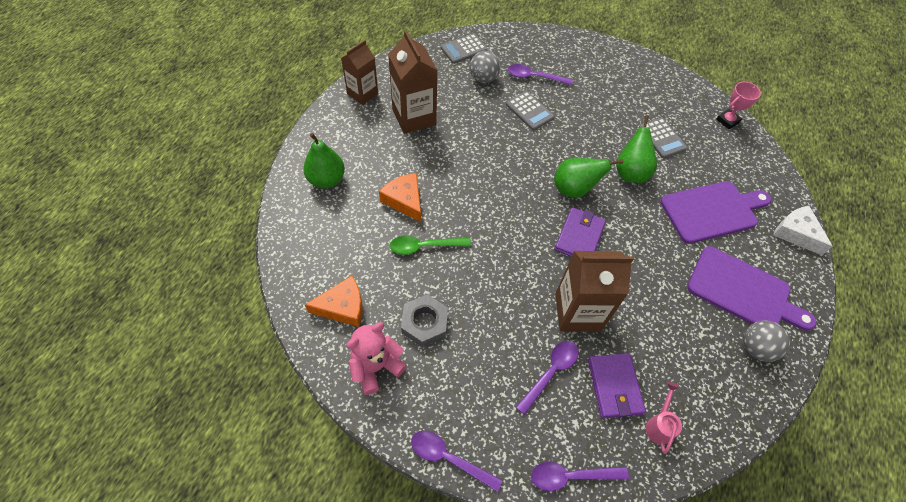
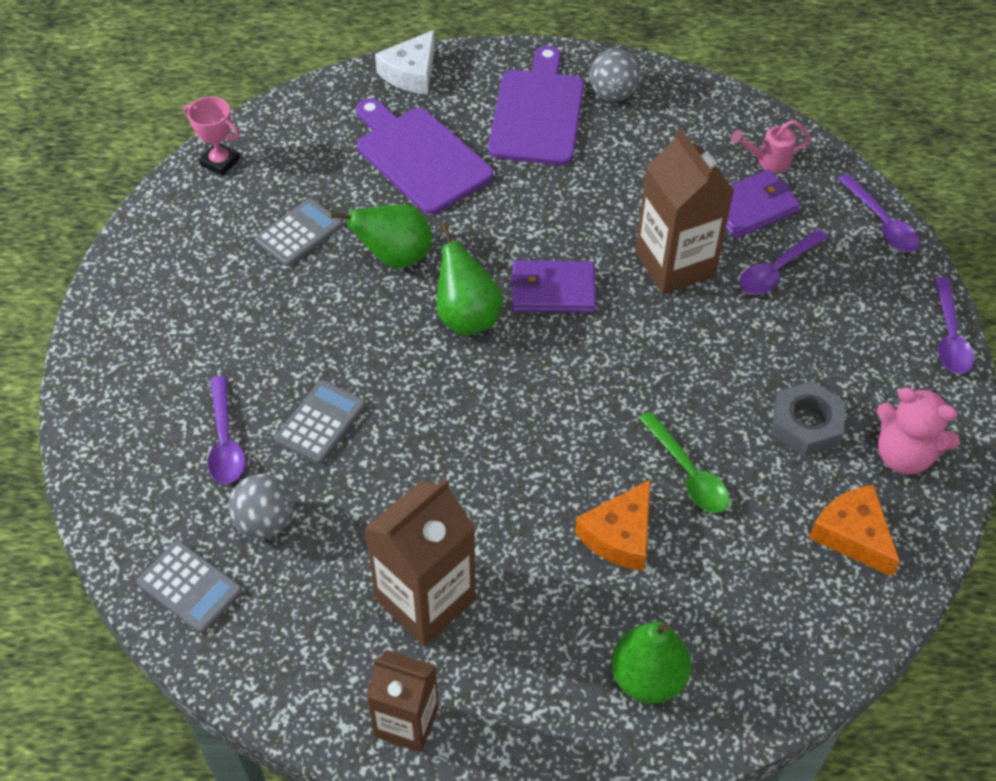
camera: 110 degrees left, 5 degrees down
(550, 372) = (776, 270): purple spoon -> purple spoon turned 60 degrees counterclockwise

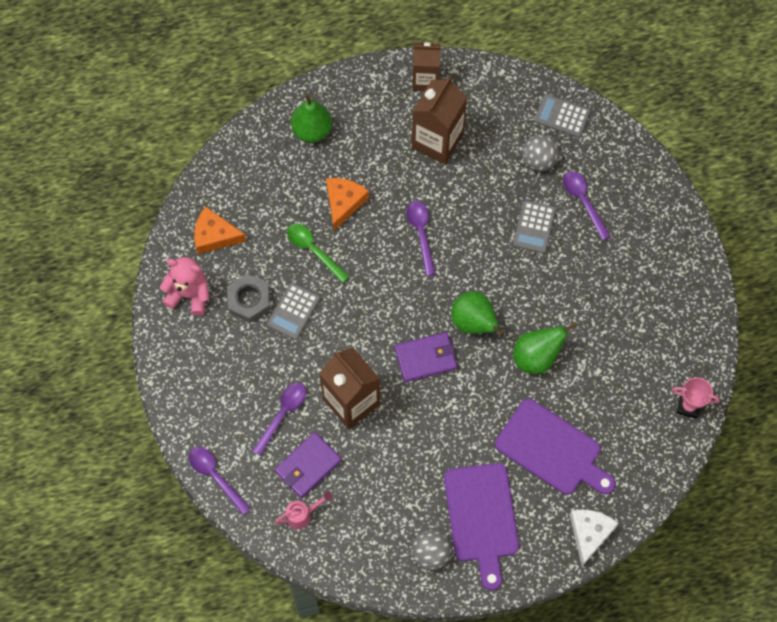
camera: 165 degrees right, 15 degrees up
(299, 233) = (606, 360): grey calculator -> grey calculator (293, 311)
(852, 535) = (215, 236): orange cheese -> orange cheese turned 150 degrees clockwise
(949, 336) = (165, 389): purple spoon -> purple spoon (421, 233)

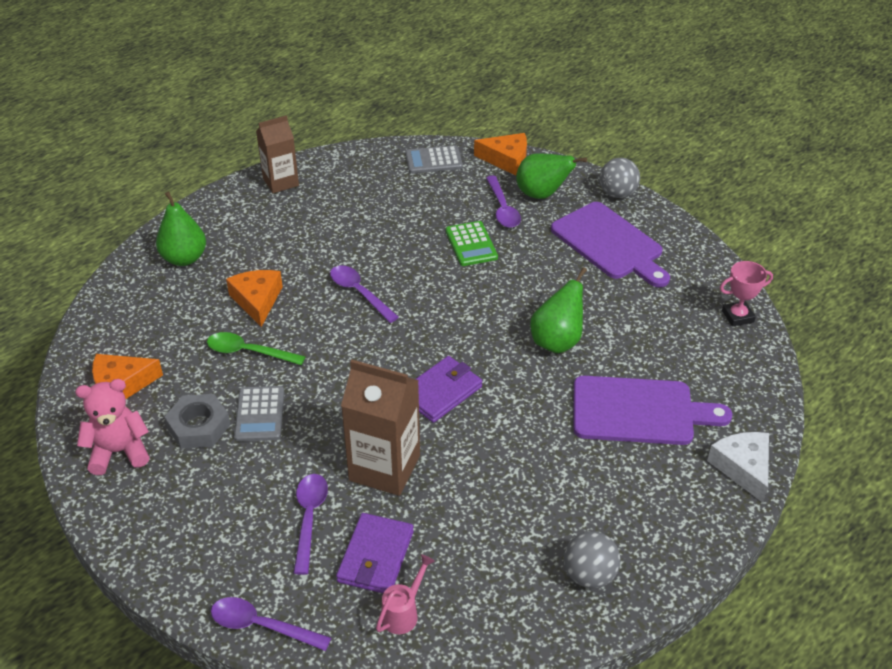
camera: 30 degrees left, 25 degrees down
(437, 141) = (324, 219): brown carton -> none
(474, 323) = (470, 341): green pear -> green pear (542, 194)
(481, 518) = (617, 510): purple cutting board -> purple cutting board (609, 244)
(534, 227) = (471, 244): grey calculator -> green calculator
(539, 160) = (436, 197): grey ball -> grey ball (617, 193)
(583, 201) = (503, 209): purple spoon -> purple spoon turned 135 degrees counterclockwise
(623, 146) = (506, 159): none -> orange cheese

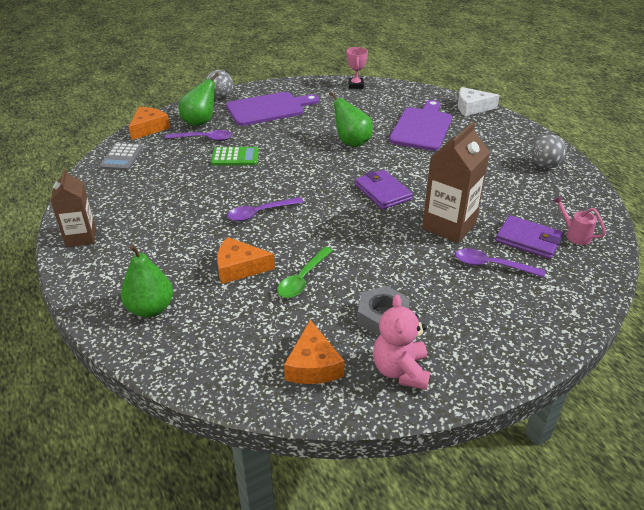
camera: 75 degrees left, 5 degrees down
(259, 414) = (379, 279): grey calculator -> none
(261, 626) = (589, 299): purple spoon -> none

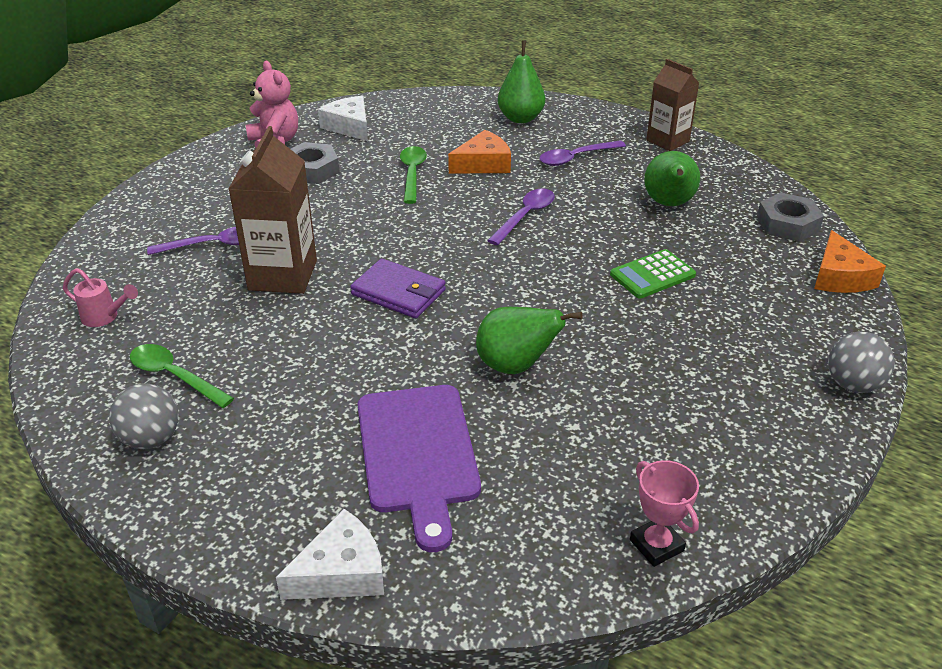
camera: 150 degrees right, 0 degrees up
(121, 157) = (787, 224): grey calculator -> grey nut
(200, 122) = (792, 316): green pear -> green pear (669, 204)
(204, 139) = (737, 288): purple spoon -> purple spoon (575, 158)
(268, 109) = (734, 390): purple cutting board -> none
(313, 365) = (349, 126): orange cheese -> white cheese
(528, 240) = (171, 289): purple wallet -> none
(530, 188) = (174, 376): none -> green spoon

